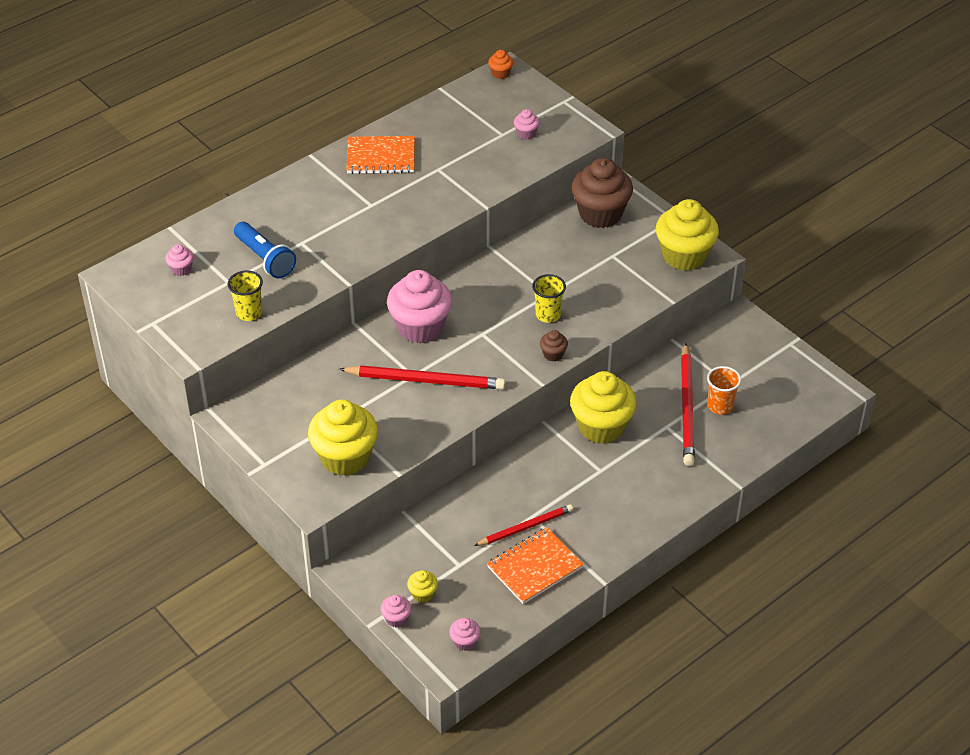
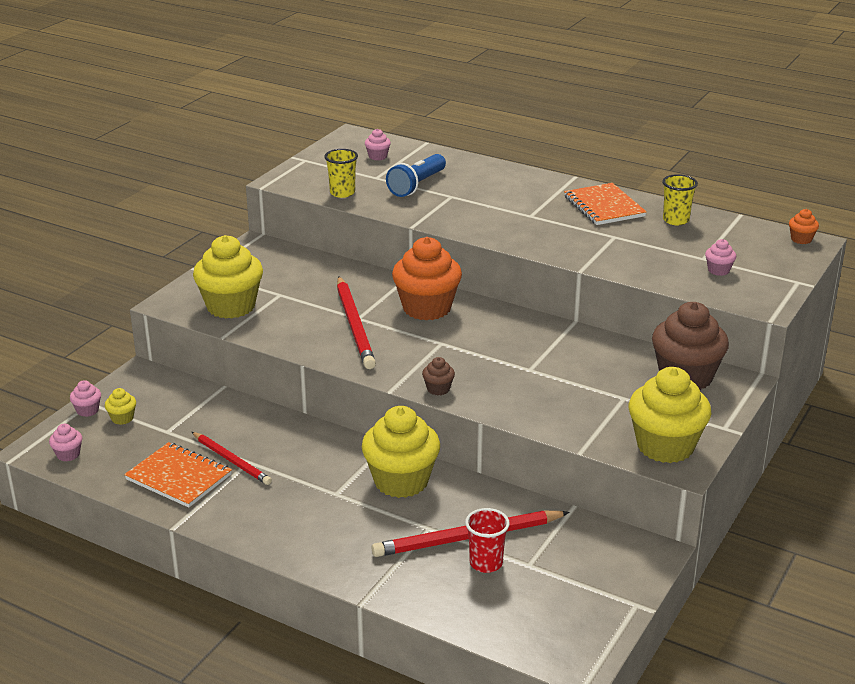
camera: 70 degrees right, 15 degrees down
(420, 327) = (427, 308): pink cupcake -> orange cupcake
(548, 315) = (496, 374): yellow cup -> yellow cup (675, 220)
(720, 406) = (486, 563): orange cup -> red cup

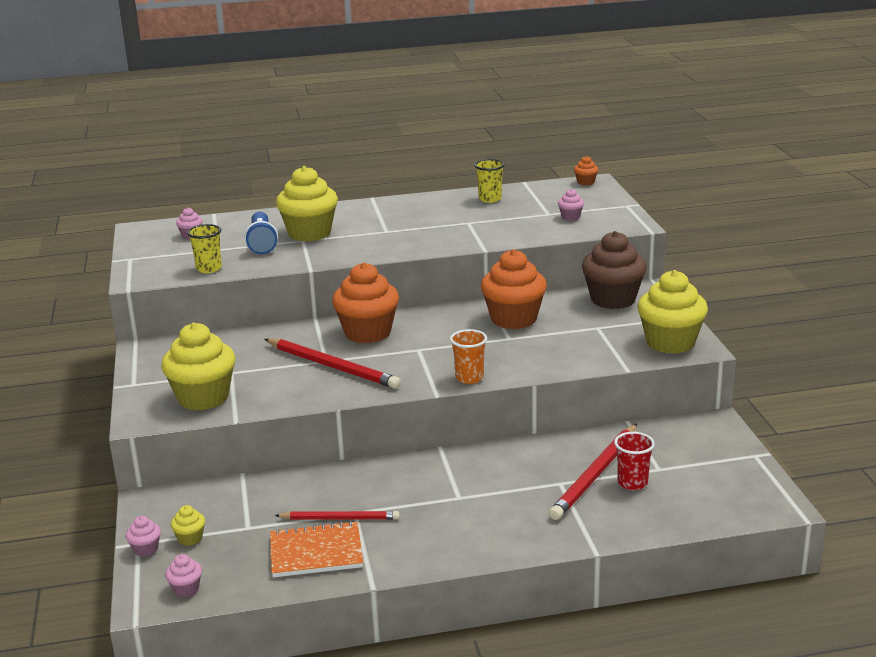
camera: 40 degrees left, 5 degrees down
(401, 481) = (492, 465): yellow cupcake -> yellow cupcake (309, 233)
(438, 389) = (469, 378): brown cupcake -> orange cup
(563, 353) = (513, 319): none -> orange cupcake
(604, 206) = (427, 208): orange notebook -> none

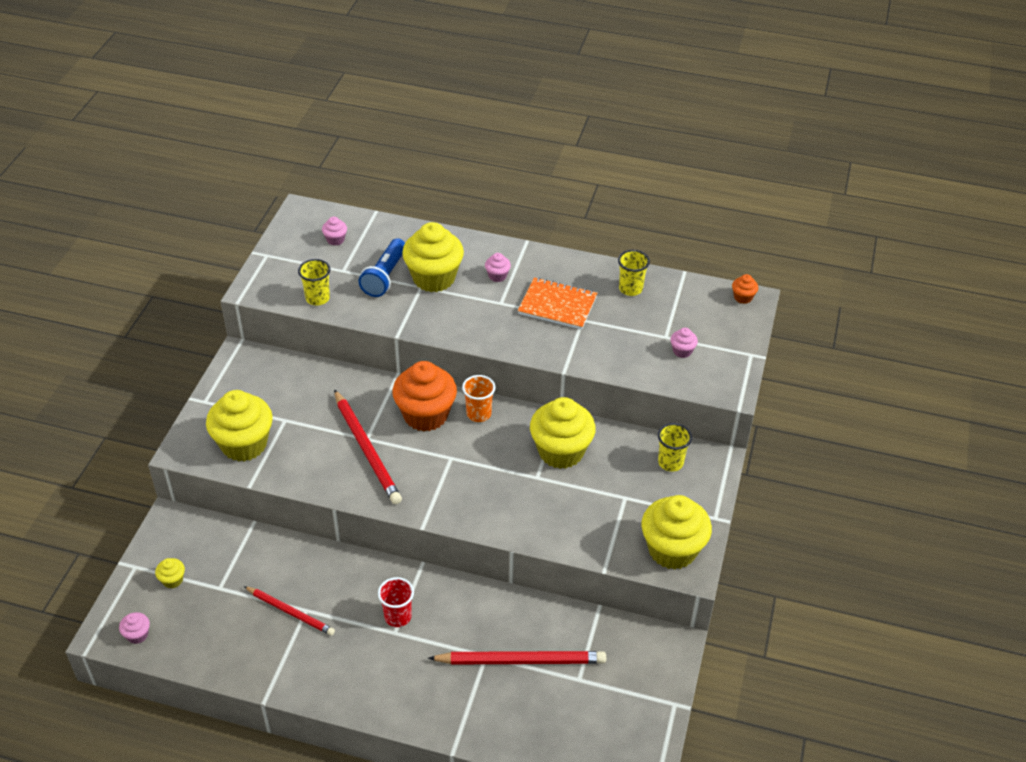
camera: 25 degrees right, 20 degrees up
(146, 549) = (136, 576): pink cupcake -> pink cupcake (497, 276)
(316, 552) = (249, 642): orange notebook -> orange notebook (557, 305)
(469, 378) = (464, 517): orange cup -> orange cup (478, 414)
(513, 319) = (561, 451): orange cupcake -> yellow cupcake
(595, 475) = (521, 660): red pencil -> red pencil turned 150 degrees counterclockwise
(613, 299) = (670, 462): brown cupcake -> yellow cup
(632, 483) = (543, 685): red cup -> red cup (398, 616)

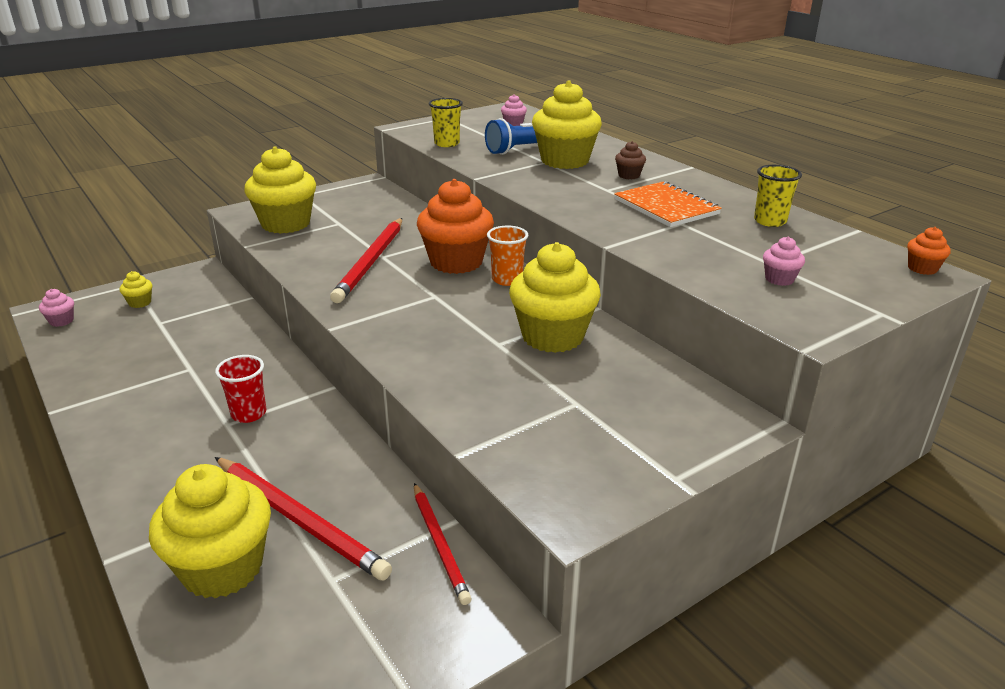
camera: 40 degrees right, 15 degrees down
(290, 612) = (177, 363): red pencil -> red pencil (440, 544)
(497, 276) = (629, 175): pink cupcake -> brown cupcake
(670, 462) = (676, 399): yellow cup -> none
(672, 550) = (573, 479): yellow cupcake -> yellow cupcake (222, 568)

